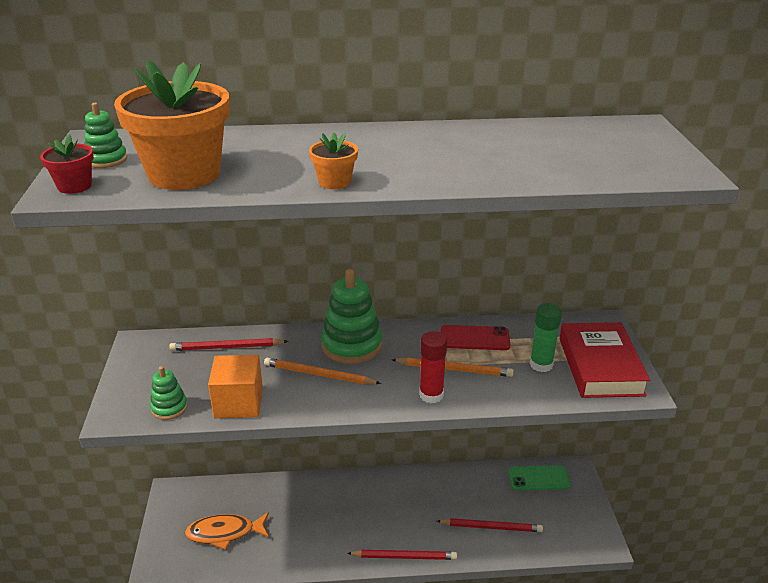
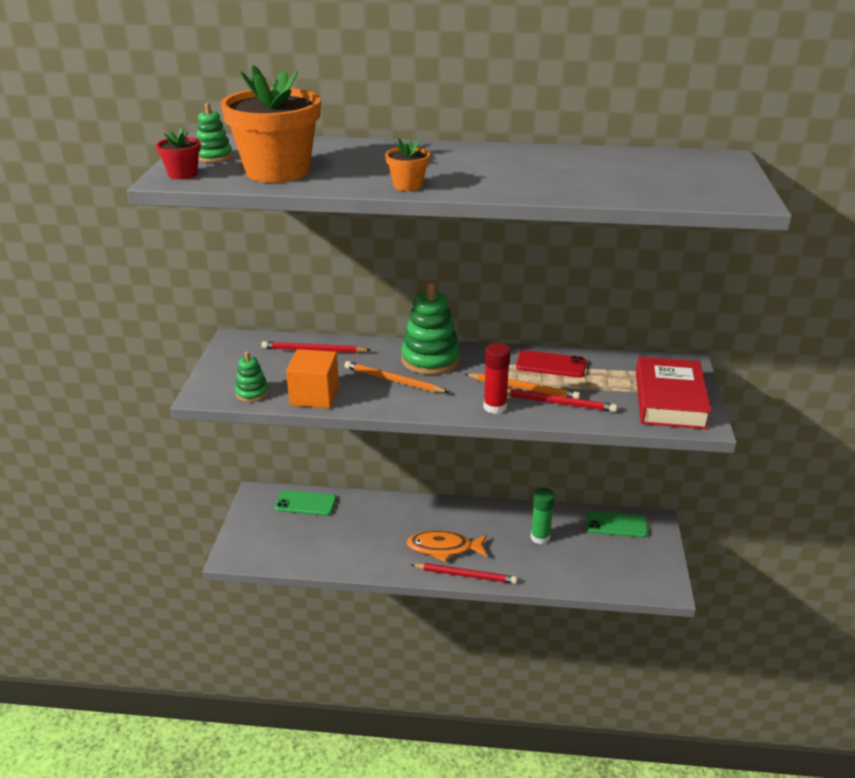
camera: 10 degrees right, 0 degrees up
(224, 533) = (299, 534): orange fish -> orange fish (443, 548)
(225, 496) = (305, 503): none -> green phone
(491, 527) = (557, 561): red pencil -> red pencil (558, 403)
(541, 364) = (610, 393): green glue stick -> green glue stick (540, 537)

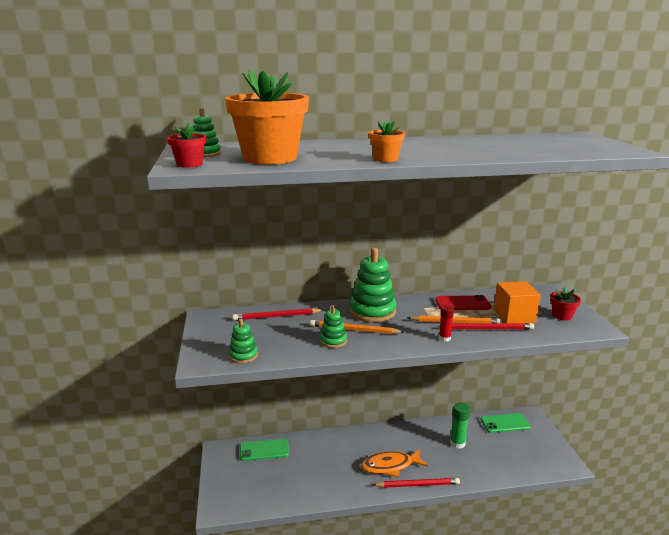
camera: 15 degrees left, 10 degrees down
(314, 395) = (297, 350): orange cube -> orange cube (514, 316)
(361, 390) = (333, 341): none -> green stacking toy
(495, 407) = (444, 338): red glue stick -> red glue stick, size x0.63
(670, 400) = (562, 316): red book -> red flower pot

